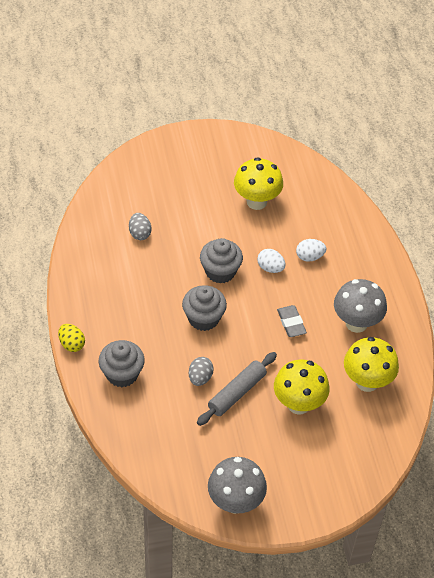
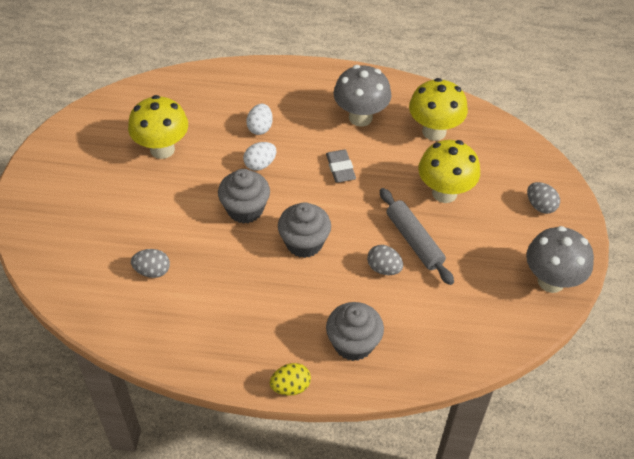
camera: 70 degrees left, 0 degrees up
(291, 323) = (340, 168): grey eraser -> grey eraser turned 75 degrees clockwise
(316, 481) = (540, 206): none -> grey egg

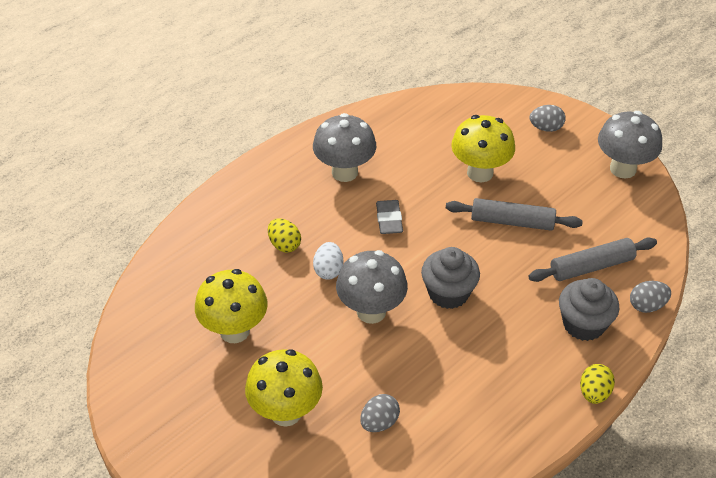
camera: 50 degrees left, 5 degrees down
(245, 209) = (371, 311): grey cupcake -> grey mushroom
(260, 128) = (284, 245): white egg -> yellow egg
(340, 168) = (389, 220): grey eraser -> grey eraser turned 60 degrees clockwise
(384, 268) = (523, 258): grey egg -> grey egg (647, 306)
(419, 317) = (591, 266): none -> grey rolling pin
(434, 131) = (408, 138): yellow mushroom -> yellow mushroom (286, 412)

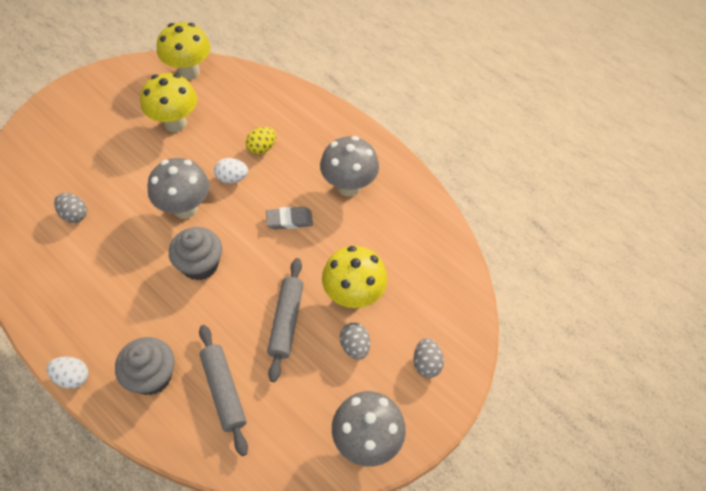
camera: 85 degrees right, 10 degrees up
(286, 412) = (95, 157): yellow mushroom -> yellow mushroom (189, 72)
(594, 393) = (72, 377): yellow egg -> white egg
(647, 306) = (168, 440): grey egg -> grey egg (354, 346)

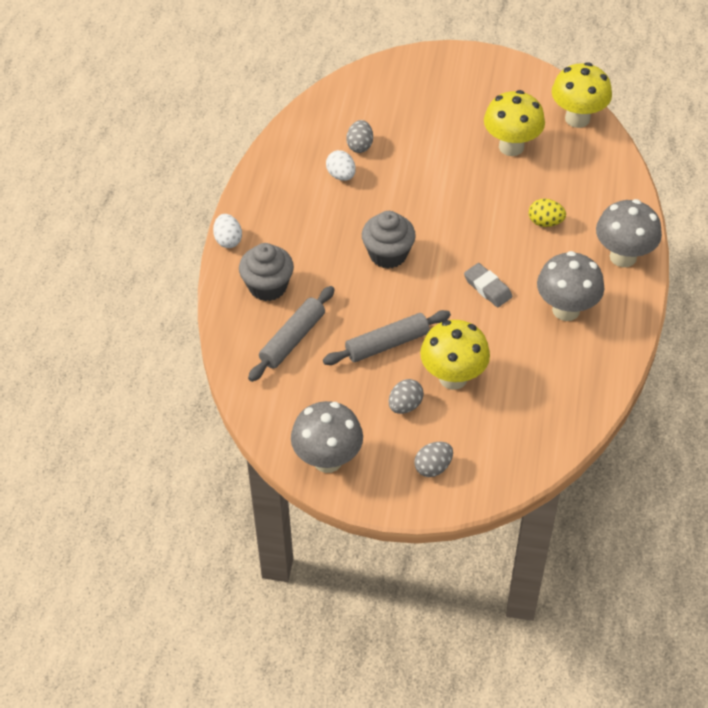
camera: 60 degrees right, 5 degrees down
(185, 208) = (432, 210): grey mushroom -> grey mushroom (623, 257)
(232, 178) = (492, 222): white egg -> white egg (341, 175)

